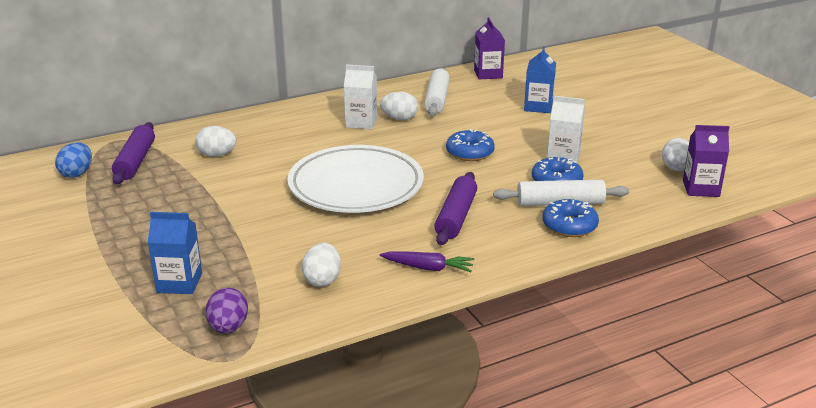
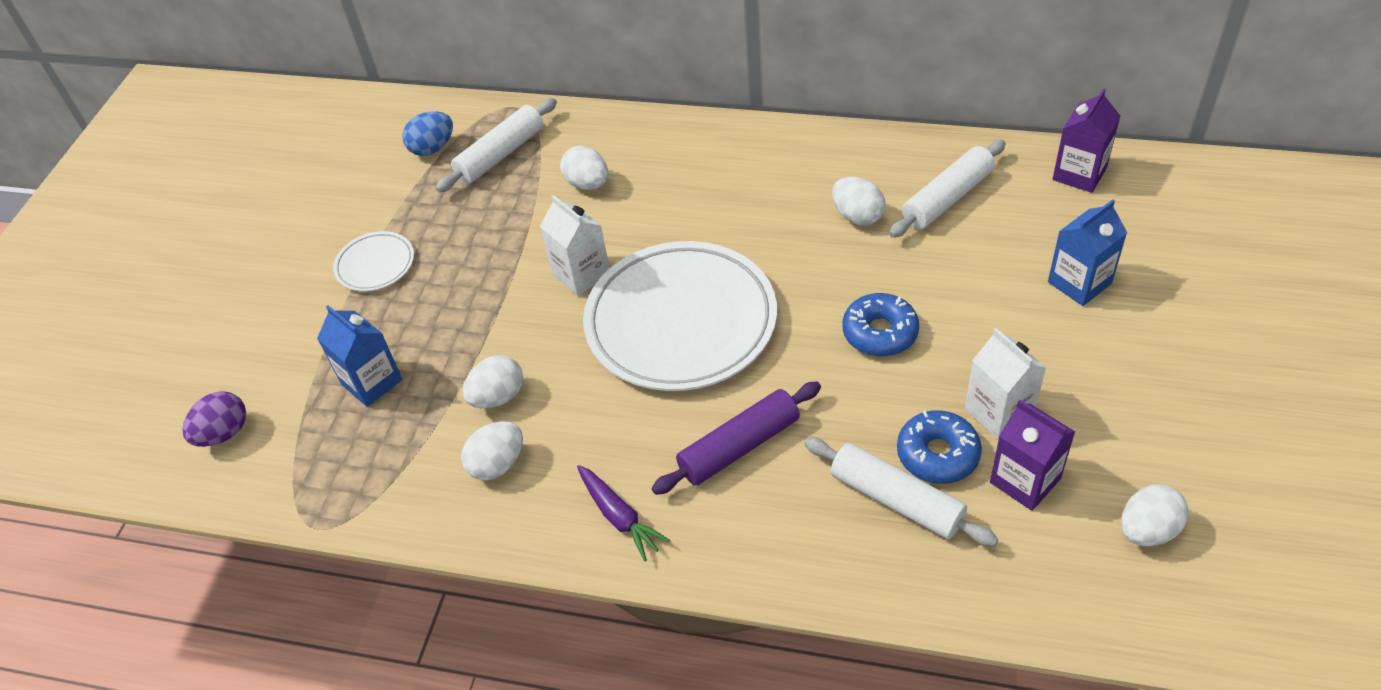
camera: 45 degrees right, 20 degrees up
(105, 234) = (375, 265): none -> white plate
(135, 161) = (501, 154): purple rolling pin -> white rolling pin
(228, 327) = (353, 479): purple egg -> purple egg (224, 433)
(282, 254) = (498, 397): none -> white egg
(361, 122) = (802, 201): white carton -> white carton (581, 274)
(569, 226) = (861, 551): blue donut -> none
(701, 188) = (1139, 595): purple carton -> purple carton (1025, 480)

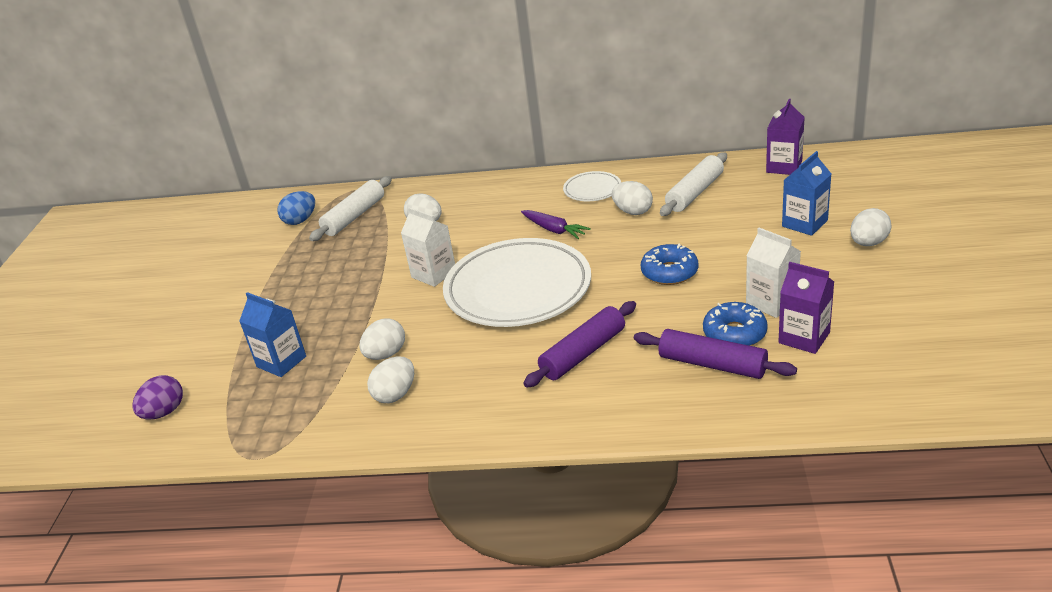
camera: 10 degrees left, 15 degrees down
(375, 265) = (269, 293): white plate -> white plate (592, 190)
(619, 517) = (501, 410): purple carrot -> purple carrot (554, 230)
(896, 500) = (712, 364): white rolling pin -> purple rolling pin
(1147, 530) = (903, 351): white egg -> white egg (868, 243)

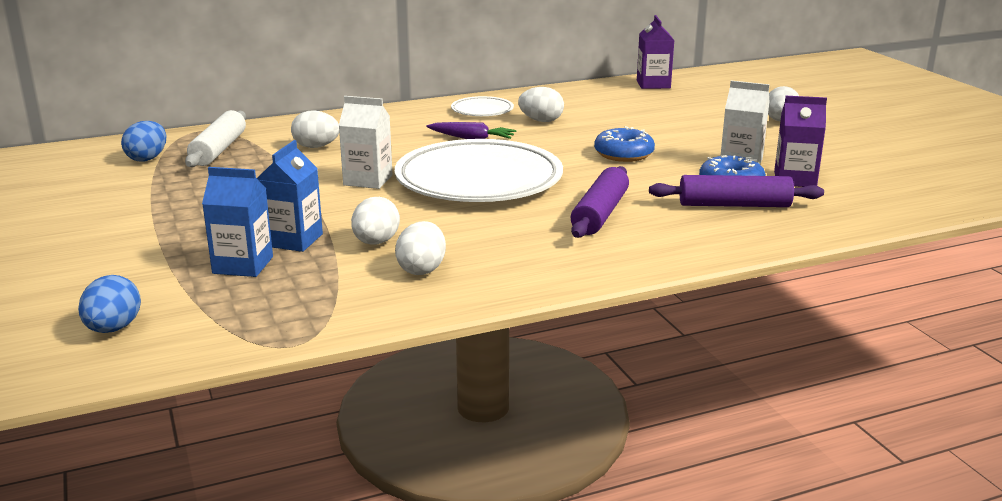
camera: 30 degrees left, 10 degrees down
(164, 412) = (113, 329): purple egg -> blue egg
(695, 193) = (589, 105): white rolling pin -> none
(804, 223) = (712, 115): blue carton -> blue carton (293, 240)

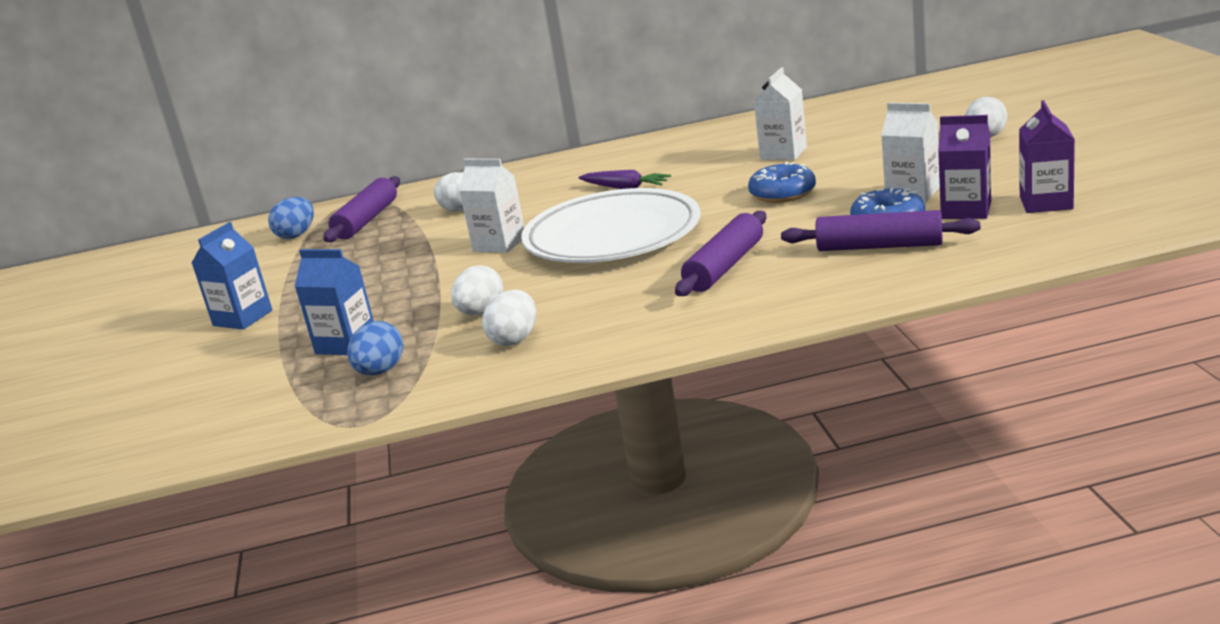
camera: 15 degrees right, 0 degrees up
(113, 329) = (209, 413): blue egg -> blue egg (380, 371)
(219, 150) = (367, 220): white rolling pin -> purple rolling pin
(293, 240) = (402, 314): blue carton -> blue carton (242, 318)
(482, 110) = (650, 153): white plate -> none
(541, 121) = (709, 160): white egg -> none
(608, 120) = (783, 153): none -> white carton
(653, 84) = (856, 103): purple carton -> purple carton (1046, 203)

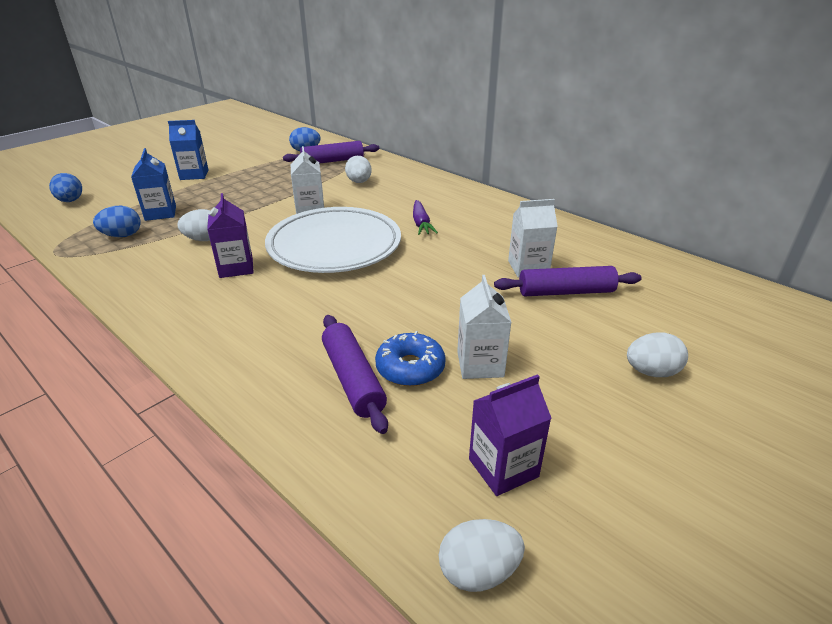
camera: 50 degrees right, 10 degrees up
(173, 421) = (71, 201): none -> blue egg
(515, 339) = (164, 264): white egg -> white egg (478, 571)
(725, 266) = (293, 310): purple rolling pin -> purple rolling pin (565, 292)
(782, 193) = (444, 293): blue donut -> none
(966, 210) = (456, 411): purple carton -> purple carton (236, 267)

